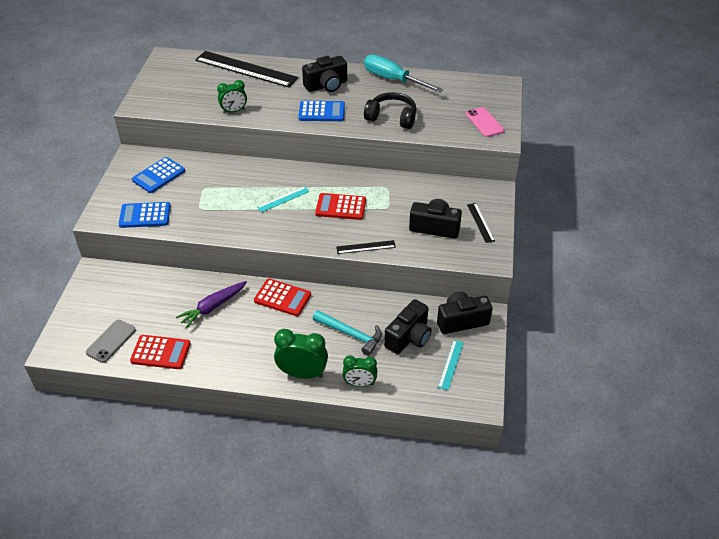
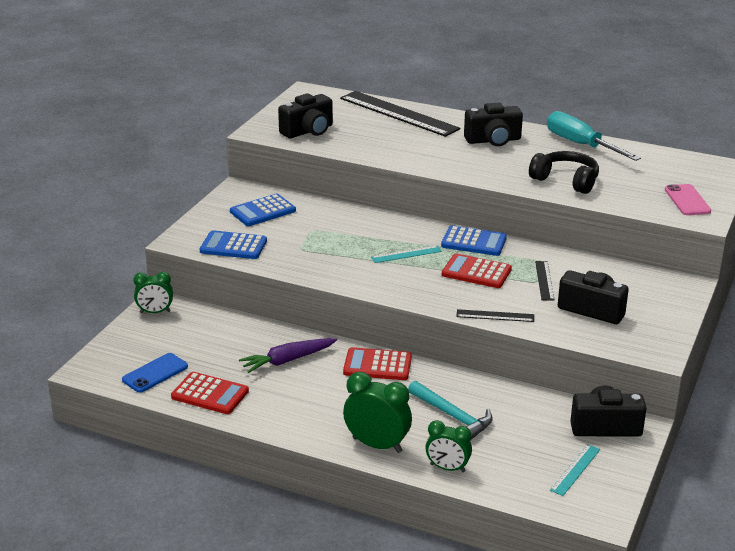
camera: 15 degrees right, 15 degrees down
(111, 341) = (155, 373): grey phone -> blue phone
(234, 111) = (370, 150): green clock -> green clock (155, 312)
(282, 298) = (377, 365): red calculator -> red calculator turned 150 degrees clockwise
(321, 112) = (478, 164): blue calculator -> blue calculator (474, 242)
(409, 337) = (528, 432): black camera -> black camera (308, 131)
(480, 222) = (656, 313): black ruler -> black ruler (544, 280)

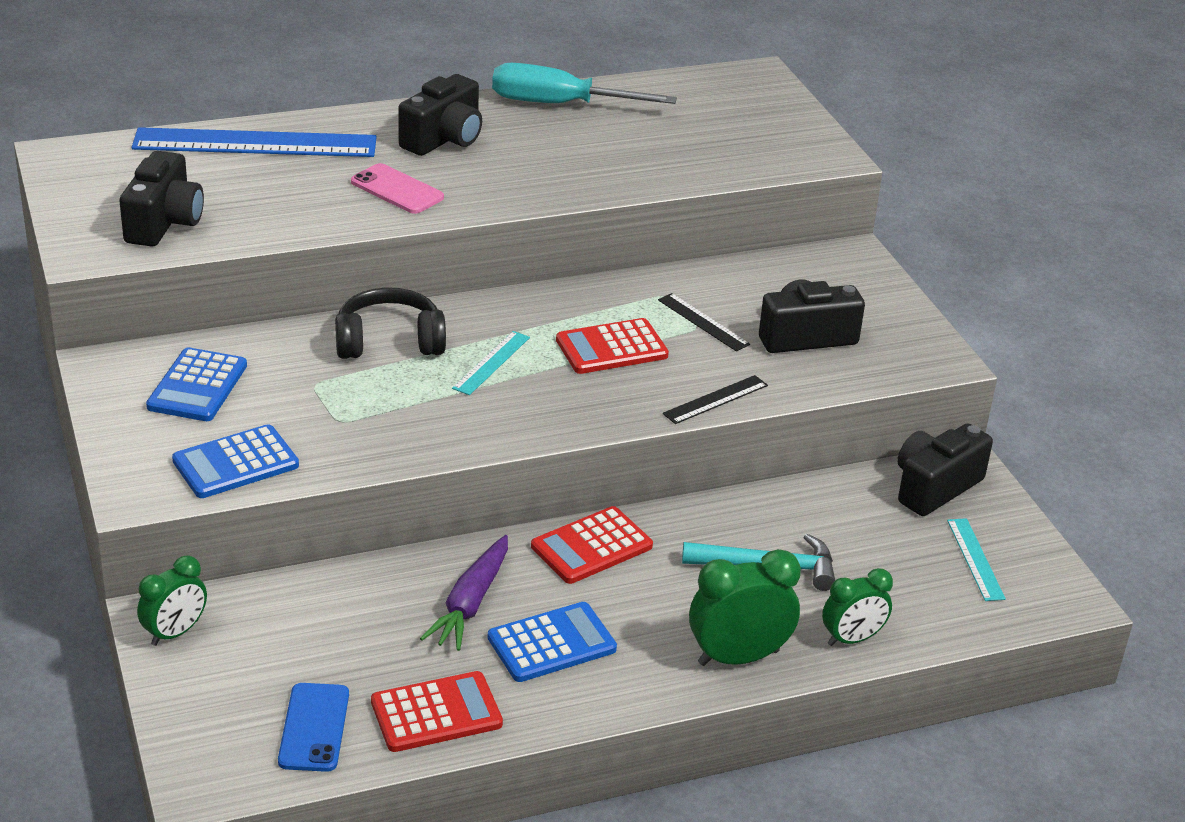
camera: 45 degrees left, 5 degrees up
(398, 113) = (255, 143): black ruler -> blue ruler
(474, 242) = (549, 305): blue calculator -> blue calculator (551, 643)
(566, 180) = (615, 165): black headphones -> black headphones (389, 341)
(687, 200) = (782, 138): pink phone -> pink phone (397, 190)

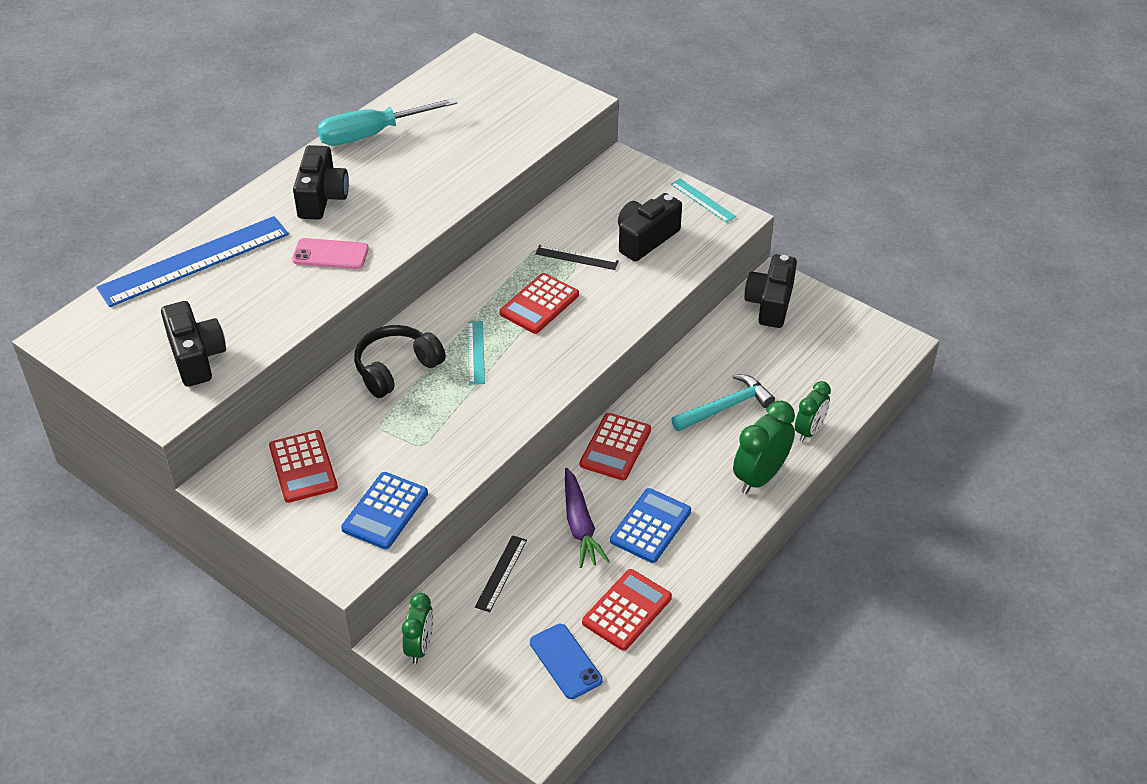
camera: 30 degrees left, 10 degrees up
(197, 386) = (303, 467): blue calculator -> red calculator
(715, 399) = (633, 311): black ruler -> black ruler (501, 573)
(975, 559) = (830, 342): turquoise ruler -> turquoise ruler (703, 200)

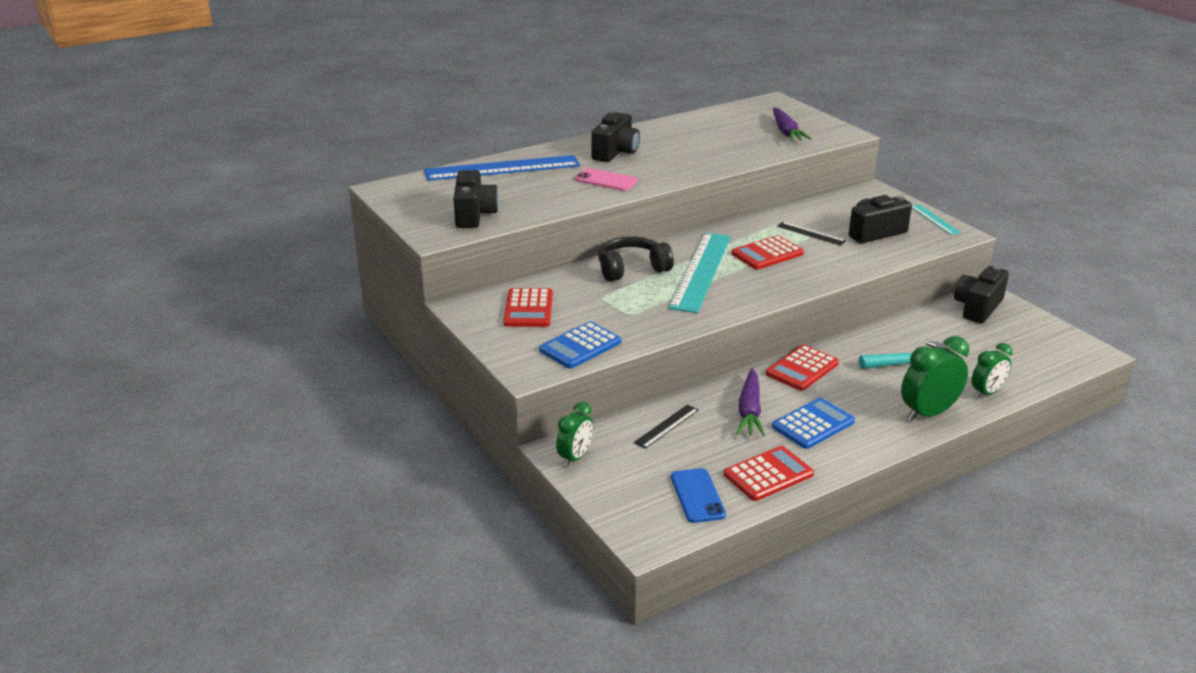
camera: 20 degrees right, 15 degrees down
(371, 134) = (671, 128): turquoise screwdriver -> none
(476, 352) = (701, 271): turquoise ruler -> turquoise ruler, size x2.19
(510, 112) = (786, 132): none -> purple carrot

